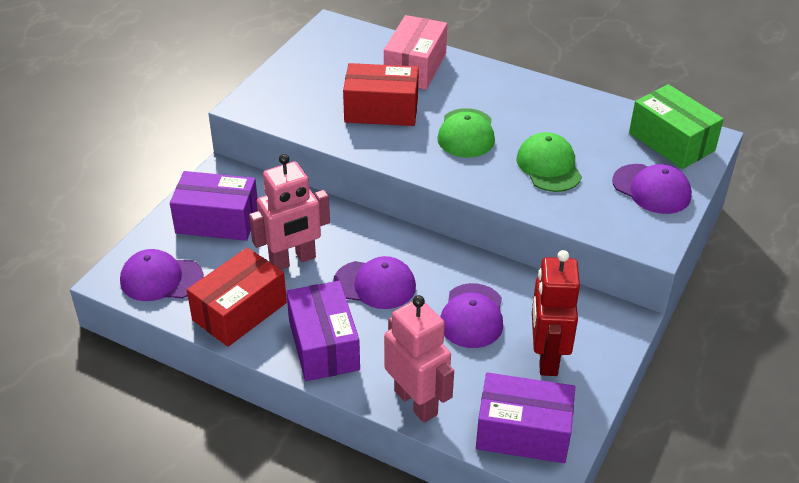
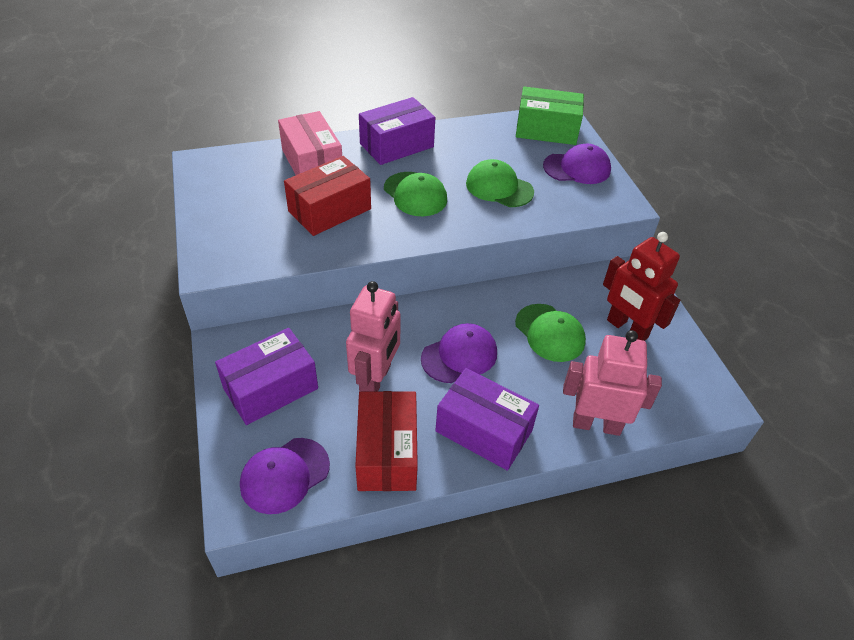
camera: 45 degrees left, 5 degrees up
(472, 316) = (549, 333): purple cap -> green cap
(523, 432) = (679, 392): purple box -> purple box (396, 145)

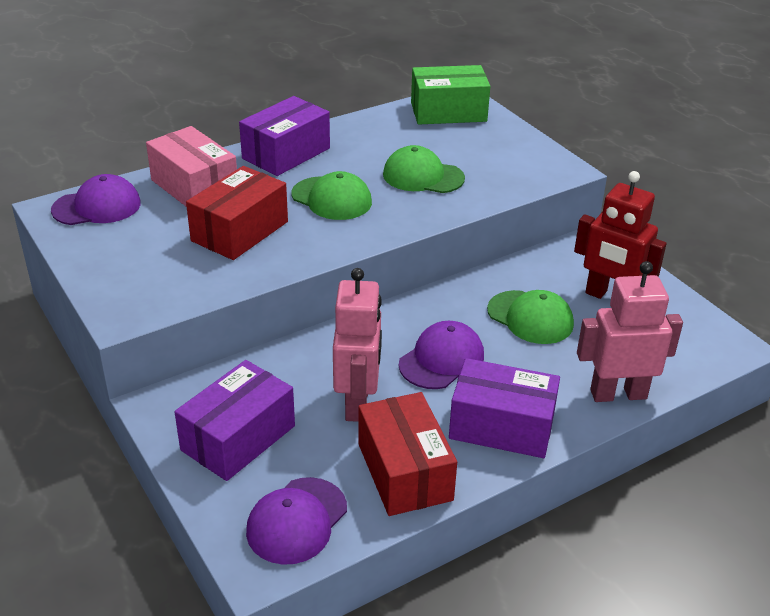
camera: 15 degrees left, 10 degrees down
(577, 168) = (498, 143): purple cap -> purple cap (97, 207)

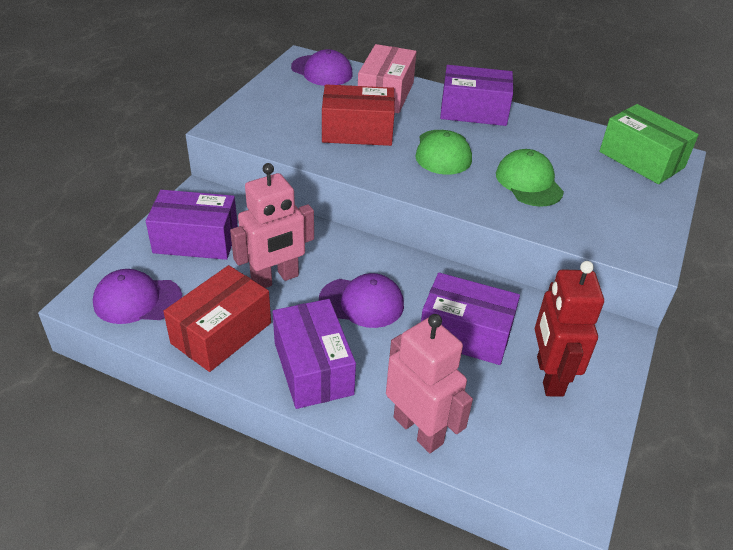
camera: 55 degrees right, 5 degrees up
(530, 317) = (465, 333): green cap -> purple box

